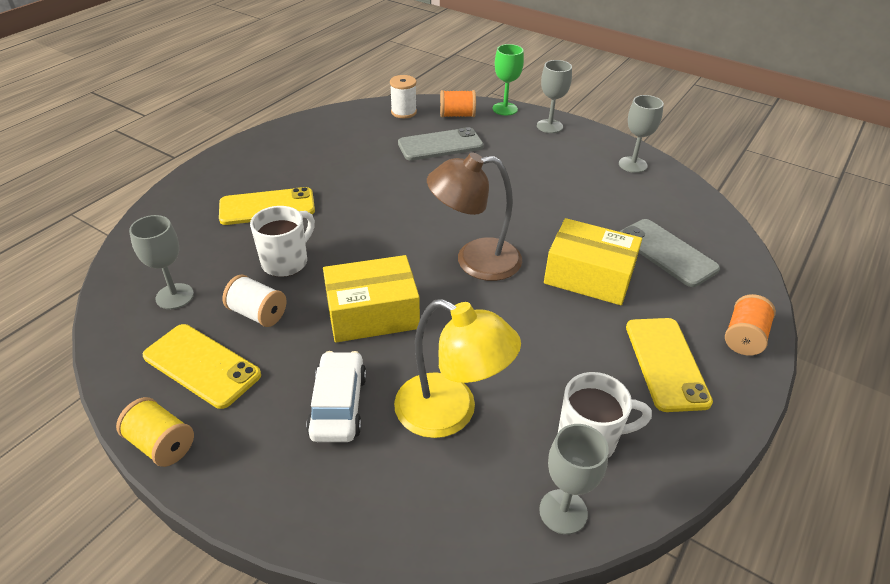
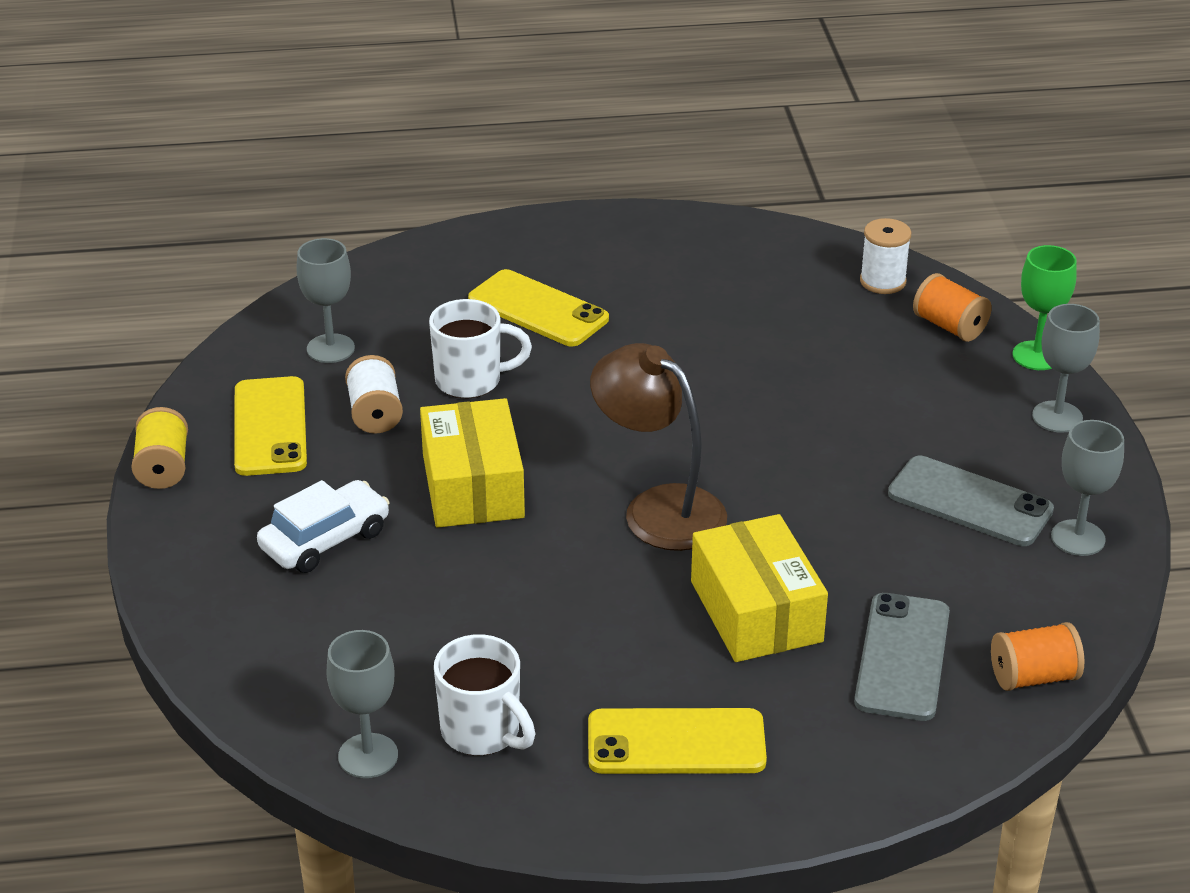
camera: 50 degrees right, 5 degrees down
(372, 313) = (472, 486): yellow box -> yellow box turned 45 degrees clockwise
(440, 145) = (854, 353): grey phone -> grey phone (969, 502)
(450, 413) = (403, 617): yellow lamp -> none
(666, 363) = (676, 742): yellow phone -> yellow phone turned 45 degrees clockwise
(744, 337) = (813, 792): orange spool -> orange spool (1033, 677)

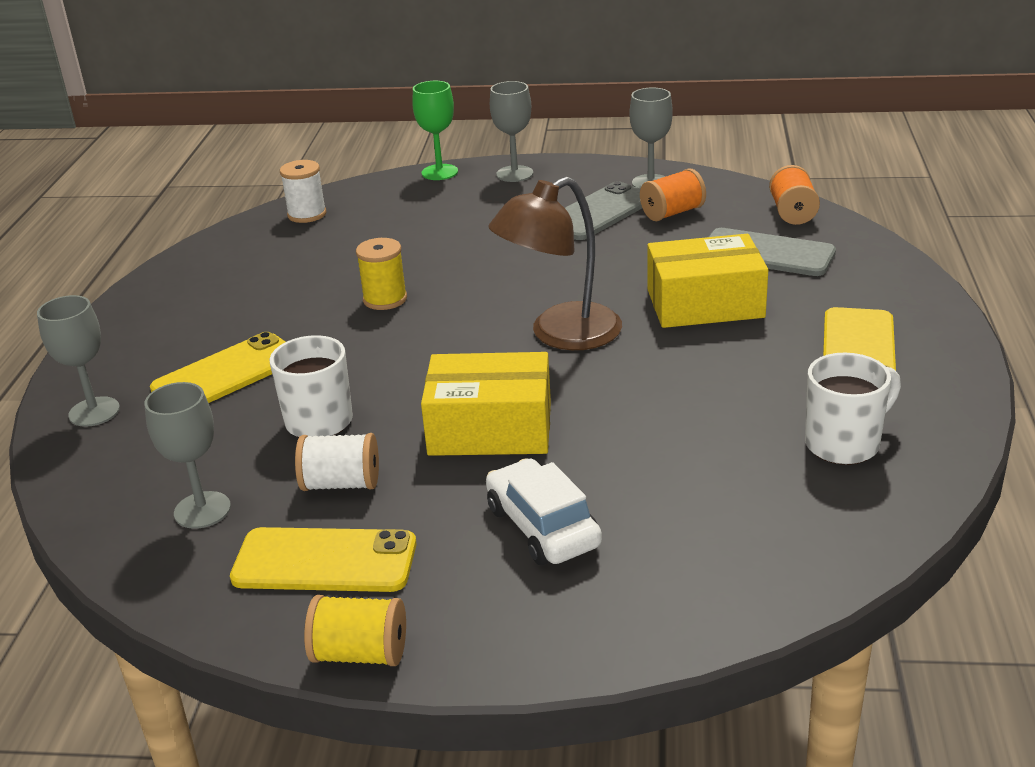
camera: 75 degrees left, 5 degrees down
(368, 756) = (876, 512): grey goblet -> grey goblet (94, 412)
(703, 375) = (385, 299): none -> yellow spool
(949, 326) = (384, 197): orange spool -> orange spool (672, 213)

